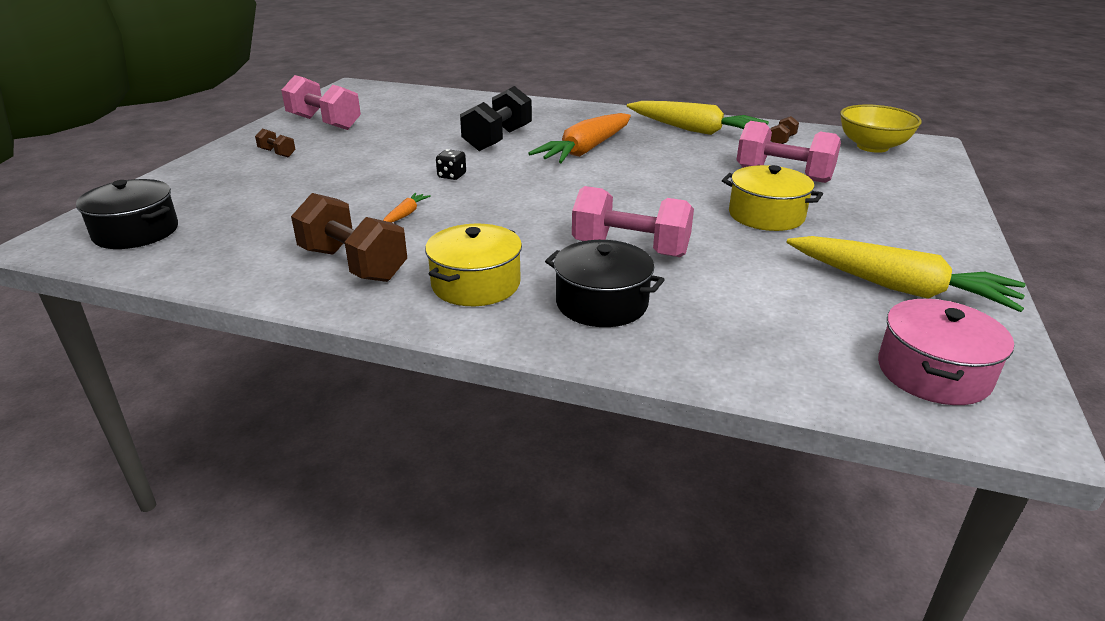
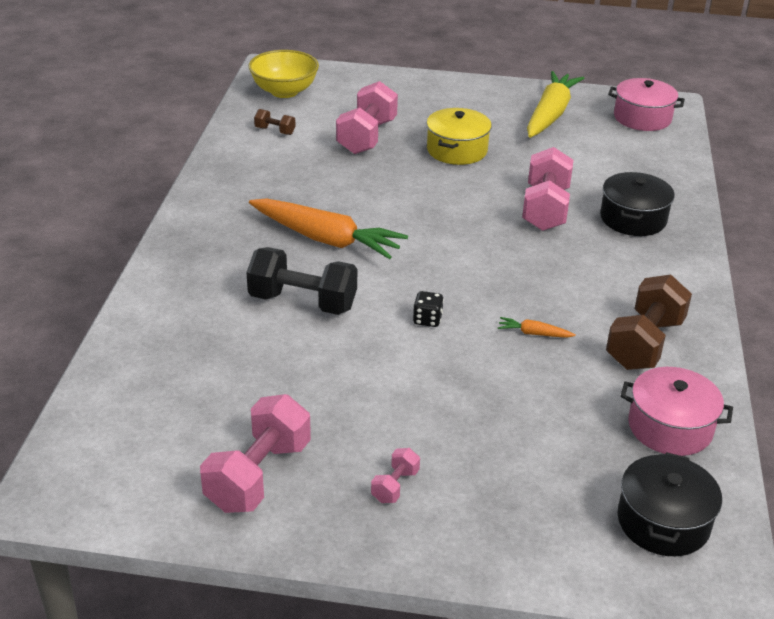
camera: 100 degrees left, 5 degrees up
(229, 255) = (670, 427): none -> pink pot
(277, 153) = (395, 486): brown dumbbell -> pink dumbbell
(476, 284) = (639, 274): yellow pot -> none
(695, 130) = (249, 175): yellow carrot -> none

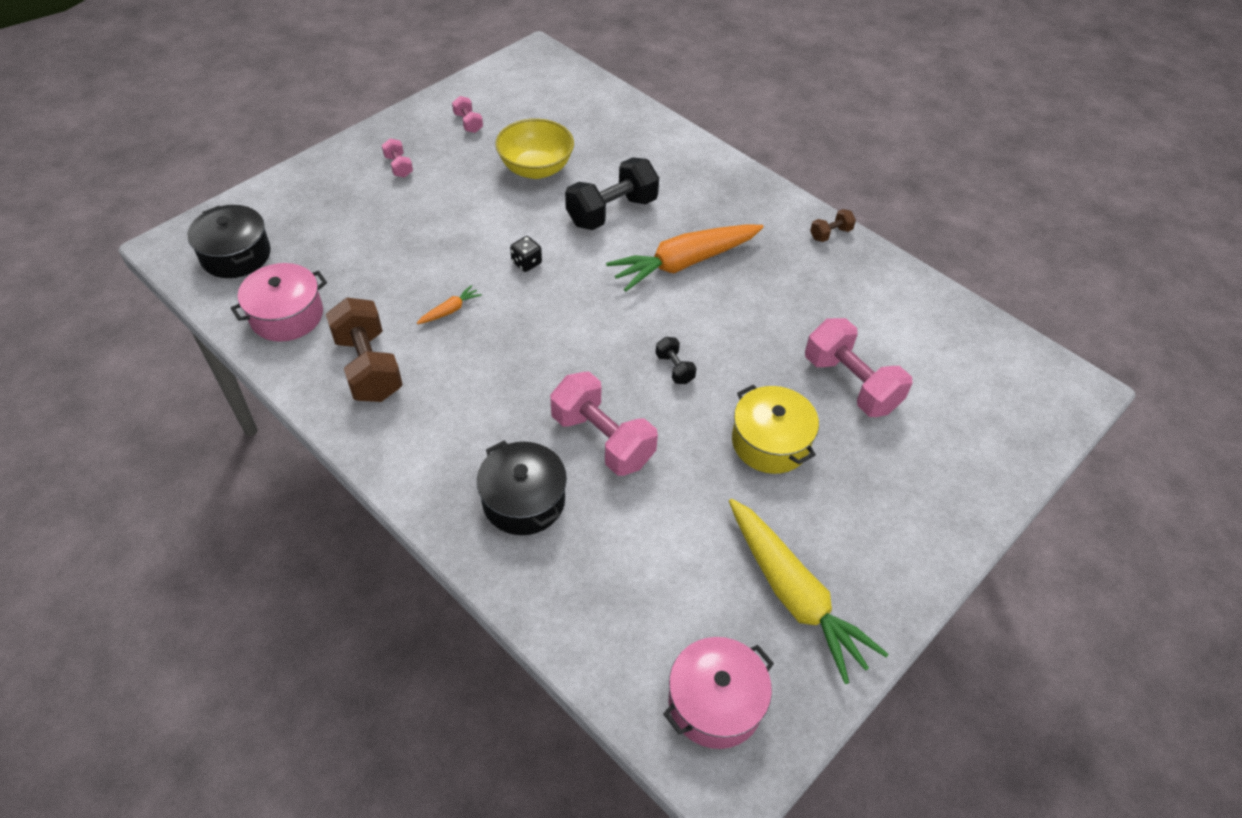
camera: 125 degrees right, 15 degrees up
(258, 475) = (468, 123): pink dumbbell -> pink dumbbell, size x0.47
(275, 131) = (910, 321): brown dumbbell -> brown dumbbell (830, 234)
(284, 91) = (1004, 371): yellow bowl -> yellow bowl (536, 169)
(444, 204) = (674, 368): none -> black dumbbell

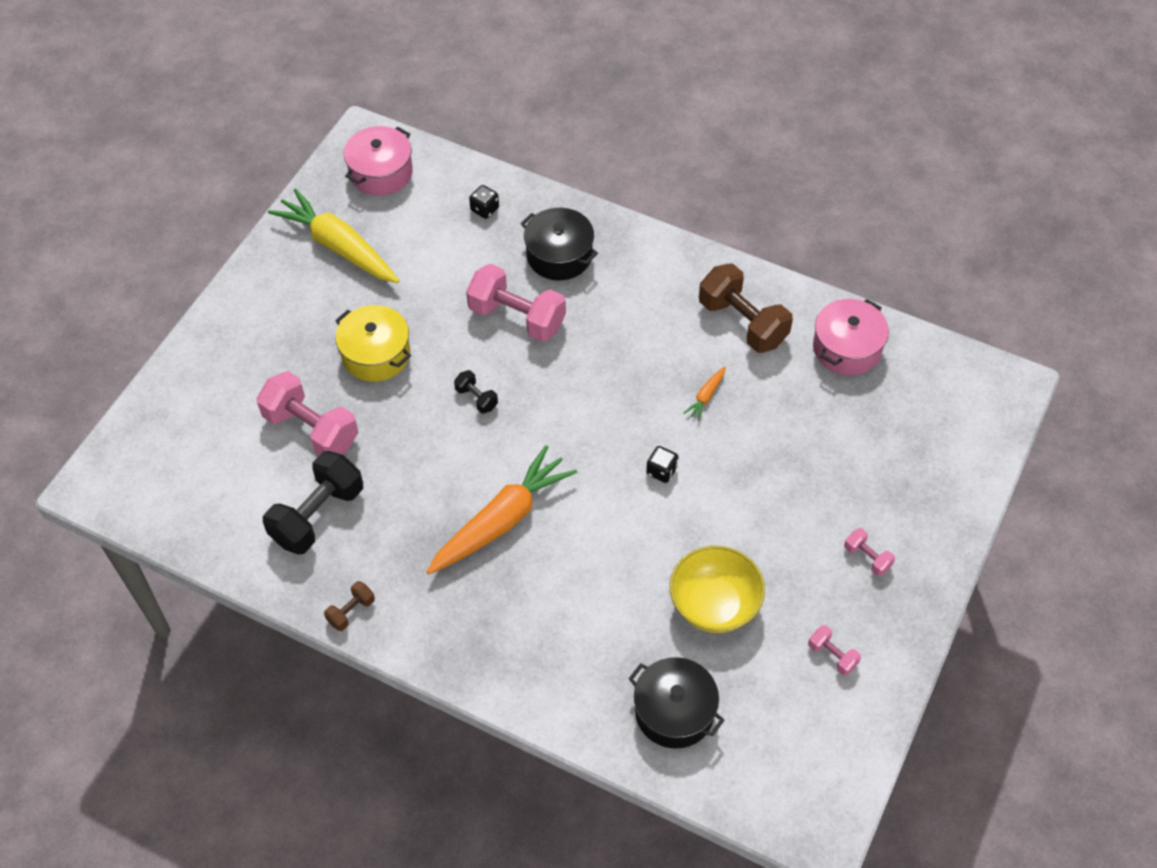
camera: 165 degrees right, 5 degrees up
(236, 255) = (943, 394): black pot -> black pot (674, 711)
(590, 594) = (484, 209): none -> black dice
(612, 212) = (602, 566): black dumbbell -> black dumbbell (318, 515)

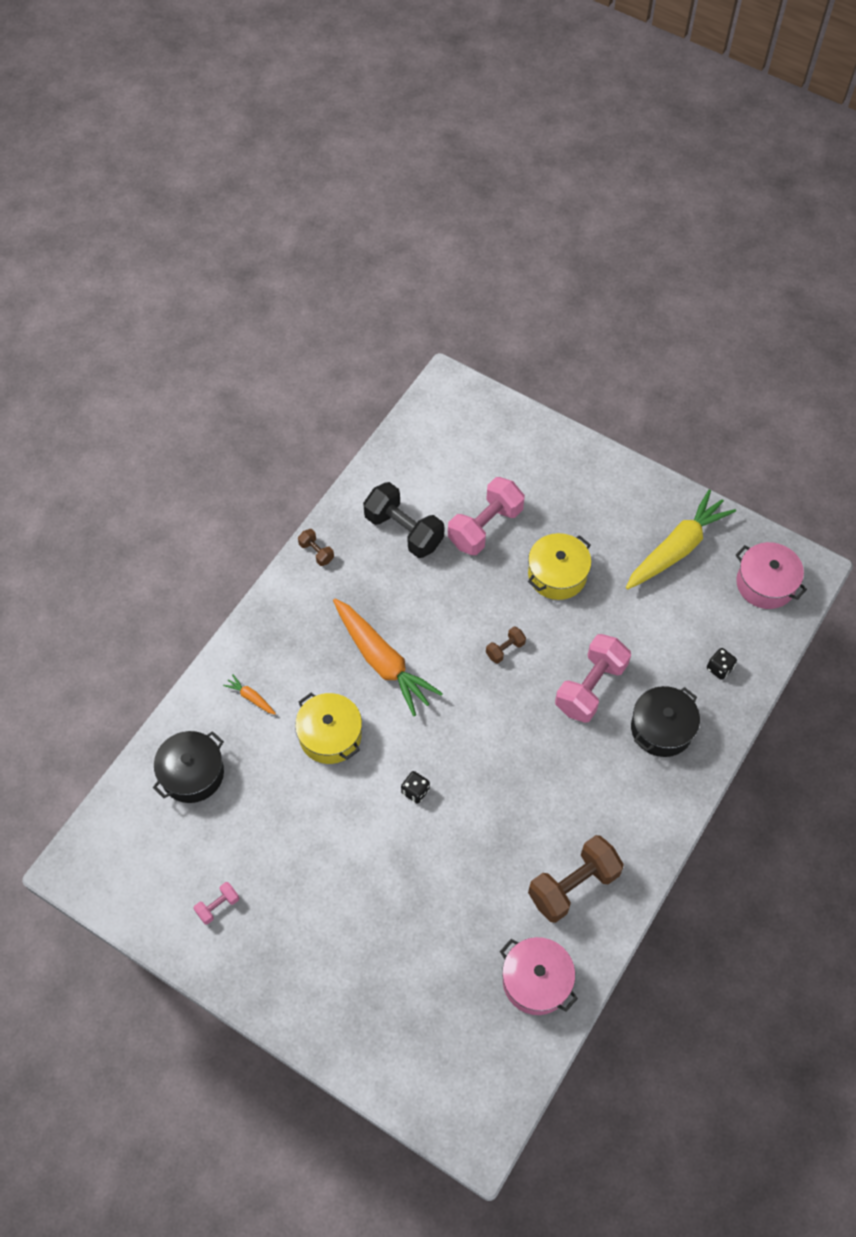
camera: 95 degrees right, 5 degrees up
(476, 398) = (505, 649): black dumbbell -> brown dumbbell
(604, 564) = (330, 735): none -> yellow pot
(706, 396) = (491, 839): orange carrot -> orange carrot (251, 697)
(714, 605) = (280, 817): yellow bowl -> none
(867, 558) = (305, 954): pink dumbbell -> none

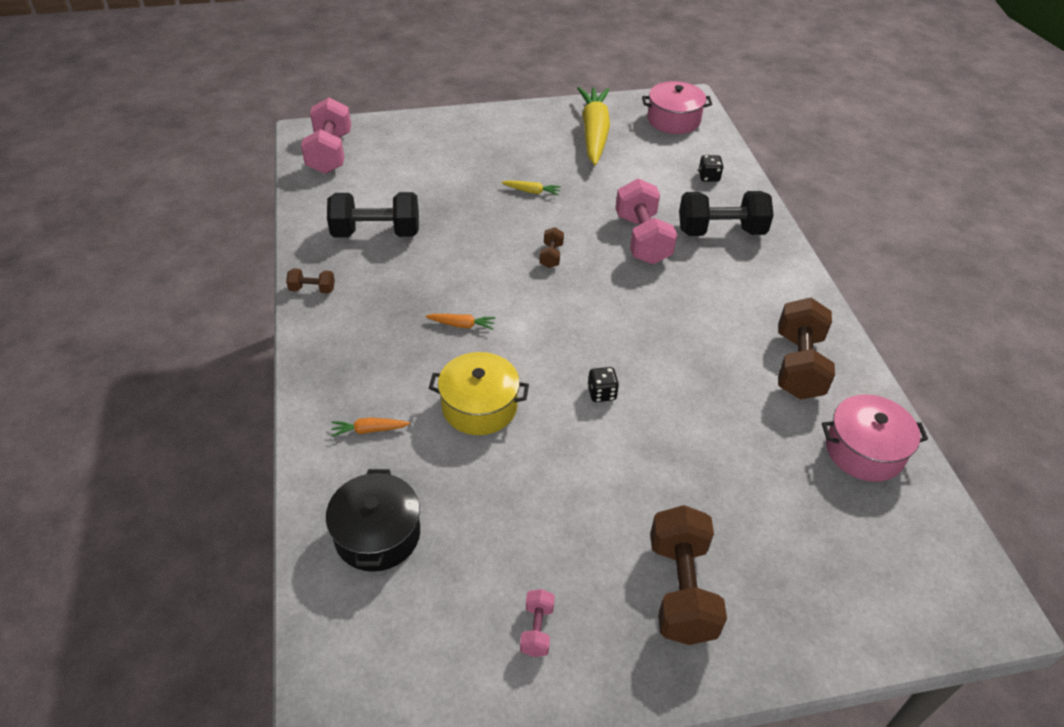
camera: 45 degrees left, 15 degrees down
(317, 956) = (681, 589): none -> brown dumbbell
(382, 661) = (462, 325): orange carrot -> orange carrot, size x0.41
(485, 527) = (441, 195): pink dumbbell -> pink dumbbell (330, 153)
(557, 575) = (532, 191): yellow pot -> yellow carrot
(661, 729) = (721, 231): black pot -> black dumbbell

